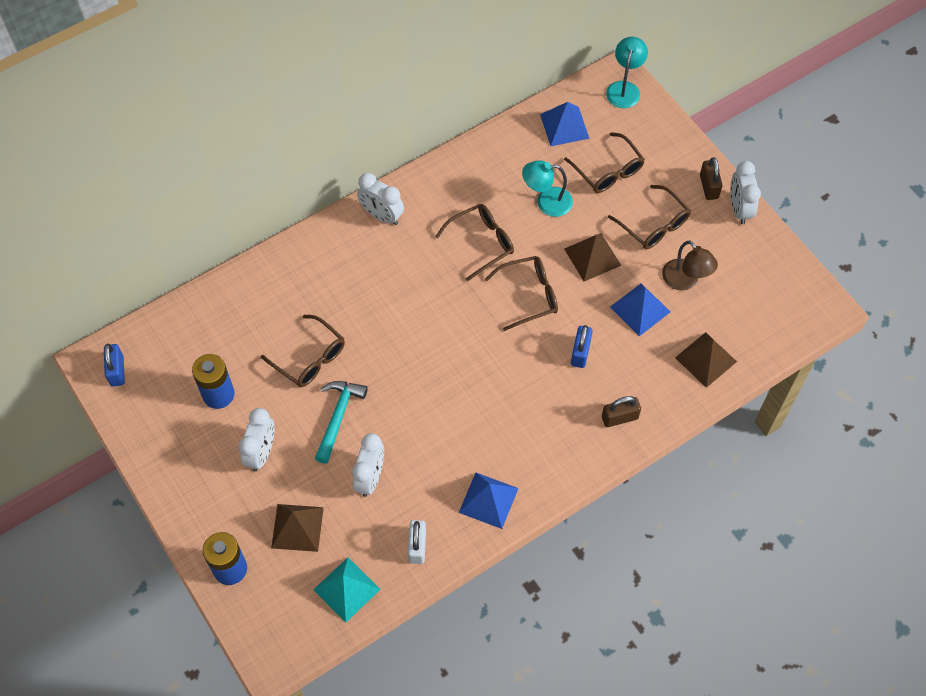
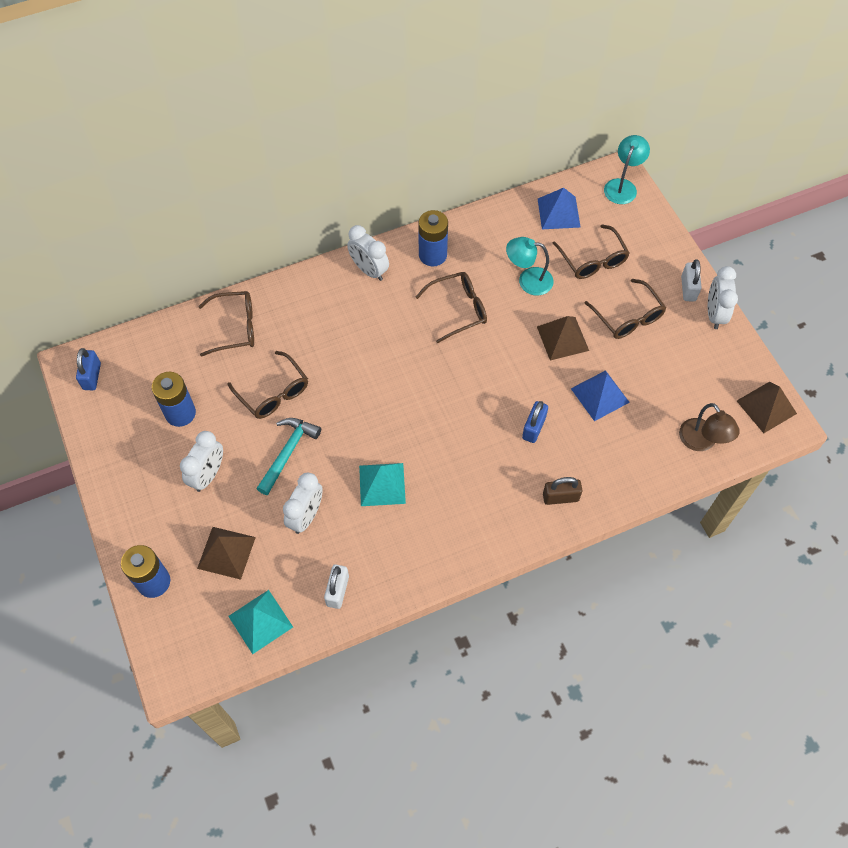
camera: 10 degrees right, 0 degrees up
(440, 433) = (382, 484): none -> turquoise pyramid
(444, 190) = (432, 255): none -> blue battery
(488, 500) = (416, 557): blue pyramid -> none
(529, 295) = (494, 365): brown glasses -> brown glasses (235, 327)
(685, 281) = (649, 375): brown lamp -> brown lamp (702, 442)
(706, 359) = (656, 454): brown pyramid -> brown pyramid (766, 407)
(709, 186) = (688, 289): brown padlock -> white padlock

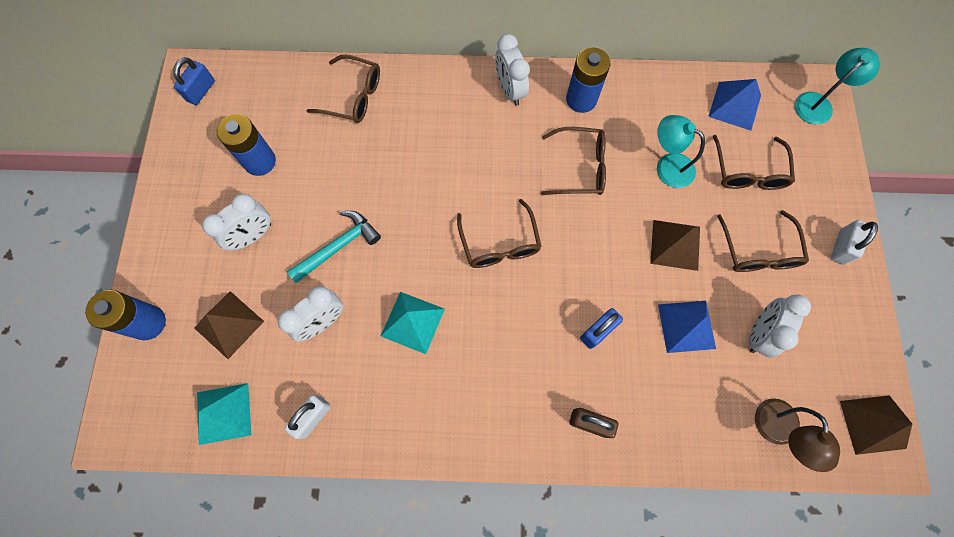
camera: 25 degrees right, 10 degrees up
(273, 393) = (355, 178): brown glasses -> brown glasses (499, 243)
(714, 314) = (859, 288): white clock -> white clock (758, 333)

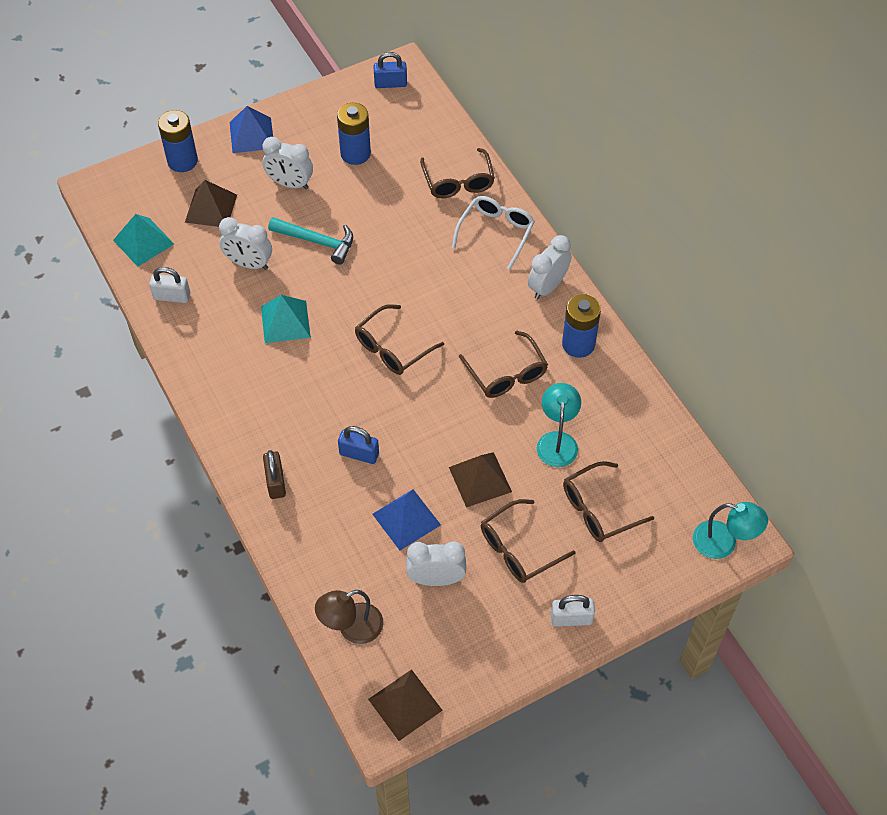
camera: 60 degrees right, 15 degrees down
(429, 98) = (496, 233): none -> white glasses
(734, 105) = (665, 470): blue pyramid -> blue pyramid (251, 135)

